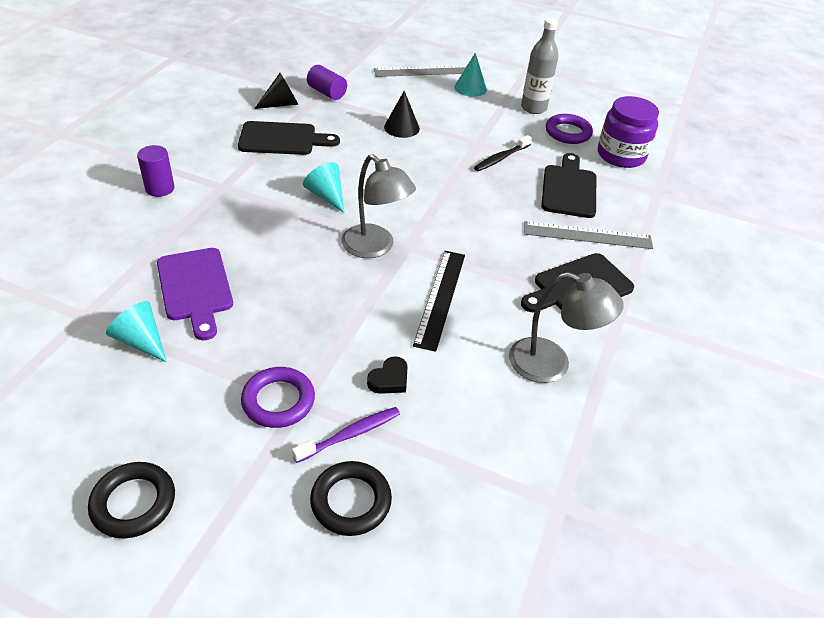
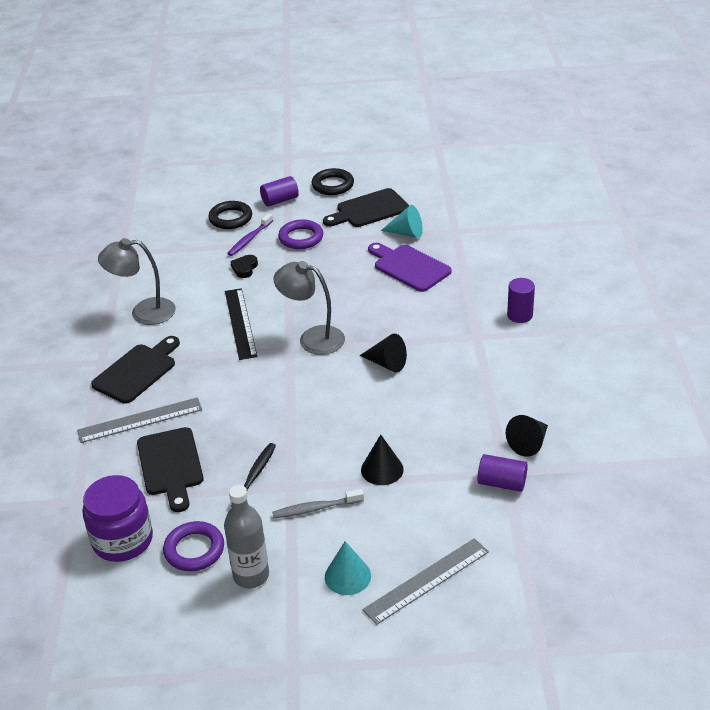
camera: 160 degrees right, 5 degrees down
(245, 508) = (280, 200): none -> purple cylinder
(282, 139) = (481, 401): black cutting board -> black cutting board (369, 209)
(326, 196) = (386, 363): turquoise cone -> black cone
(467, 124) = (316, 508): none -> grey toothbrush

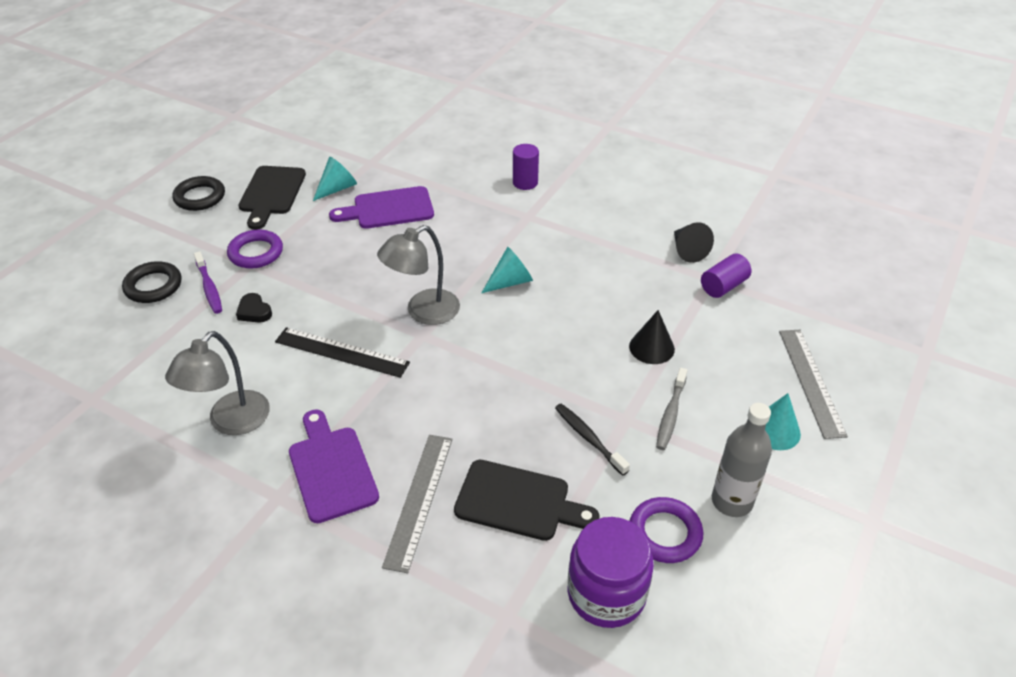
camera: 60 degrees left, 5 degrees up
(137, 371) = (331, 469): black cutting board -> purple cutting board
(280, 200) = (173, 240): purple cylinder -> none
(386, 363) = (510, 282): black cone -> turquoise cone

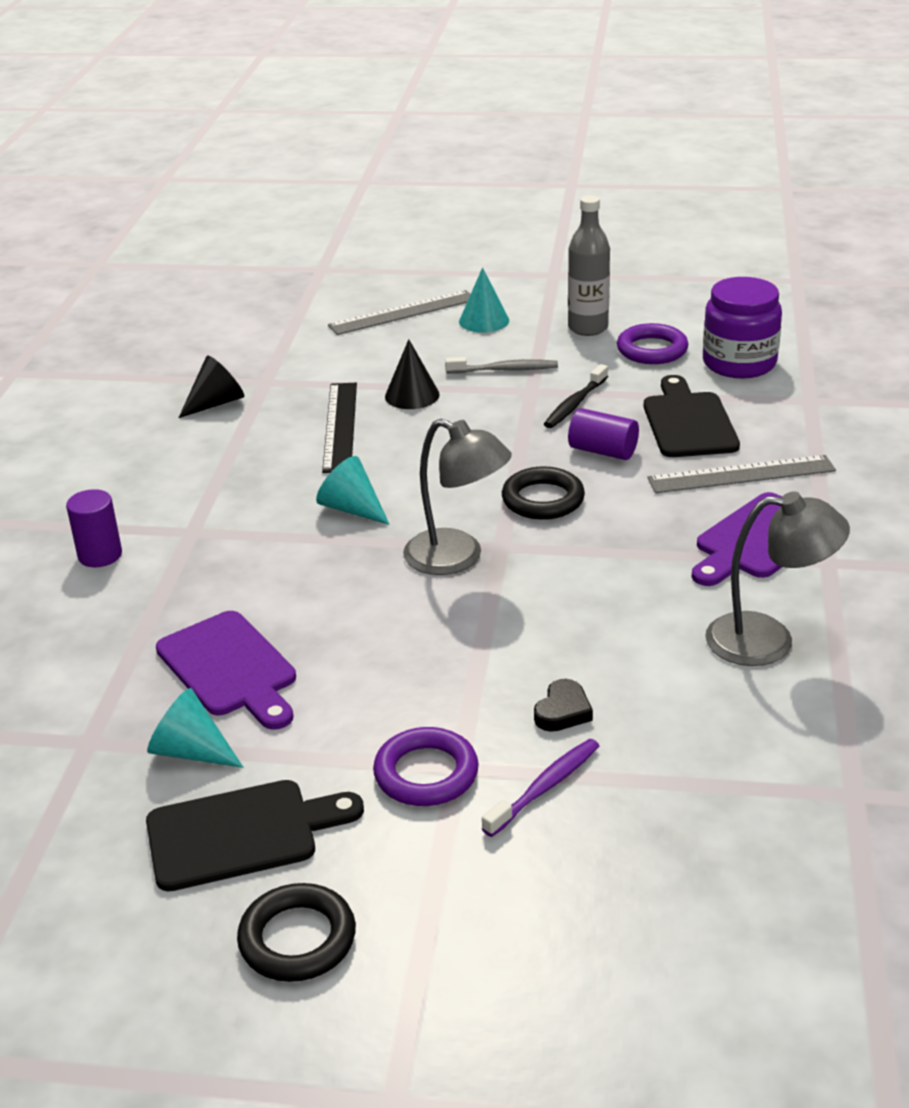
camera: 110 degrees left, 10 degrees down
(153, 286) = (586, 861): black ring -> black ring (543, 499)
(341, 352) = (580, 598): black ruler -> black ruler (340, 426)
(723, 286) = (276, 372): purple cylinder -> purple cylinder (603, 451)

